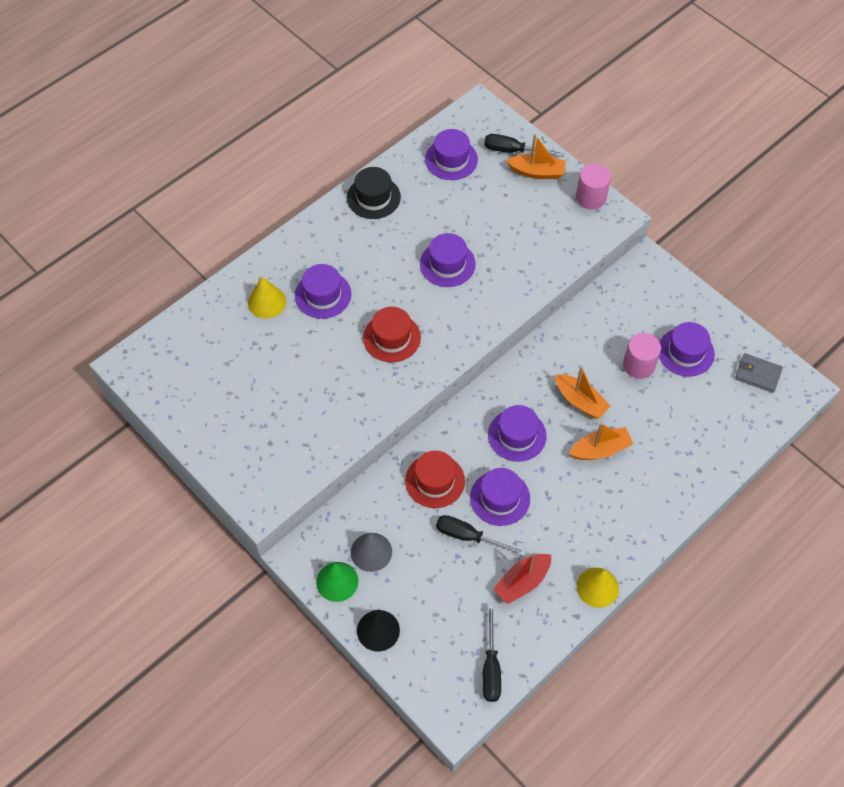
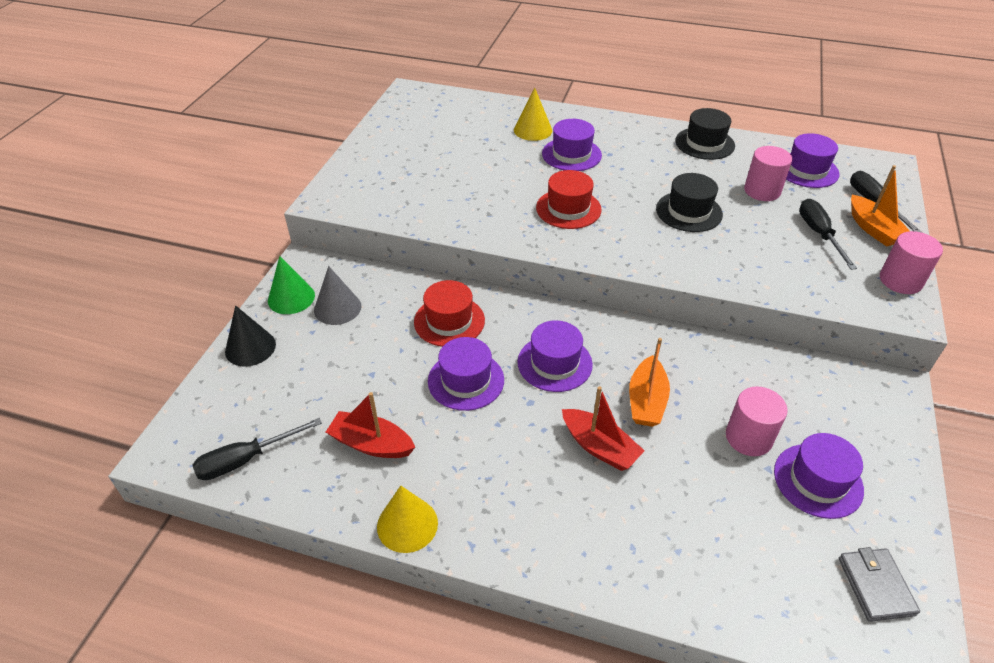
camera: 60 degrees right, 15 degrees down
(447, 264) = (689, 212): purple hat -> black hat
(455, 203) = (762, 191): none -> pink cylinder
(469, 536) = (401, 374): black screwdriver -> black screwdriver (819, 234)
(600, 449) = (599, 447): orange boat -> red boat

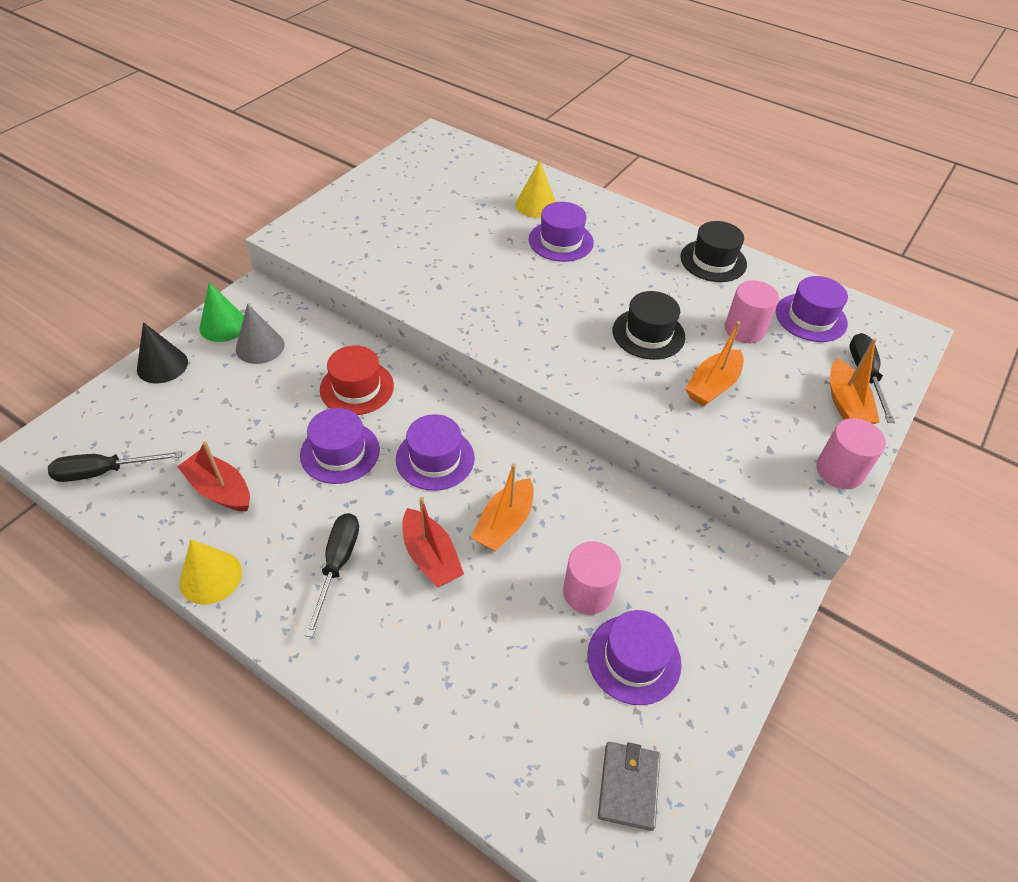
camera: 15 degrees right, 5 degrees up
(568, 209) = (522, 300): red hat -> none
(764, 240) = (712, 386): none -> orange boat
(819, 234) = (778, 394): black screwdriver -> black screwdriver (337, 565)

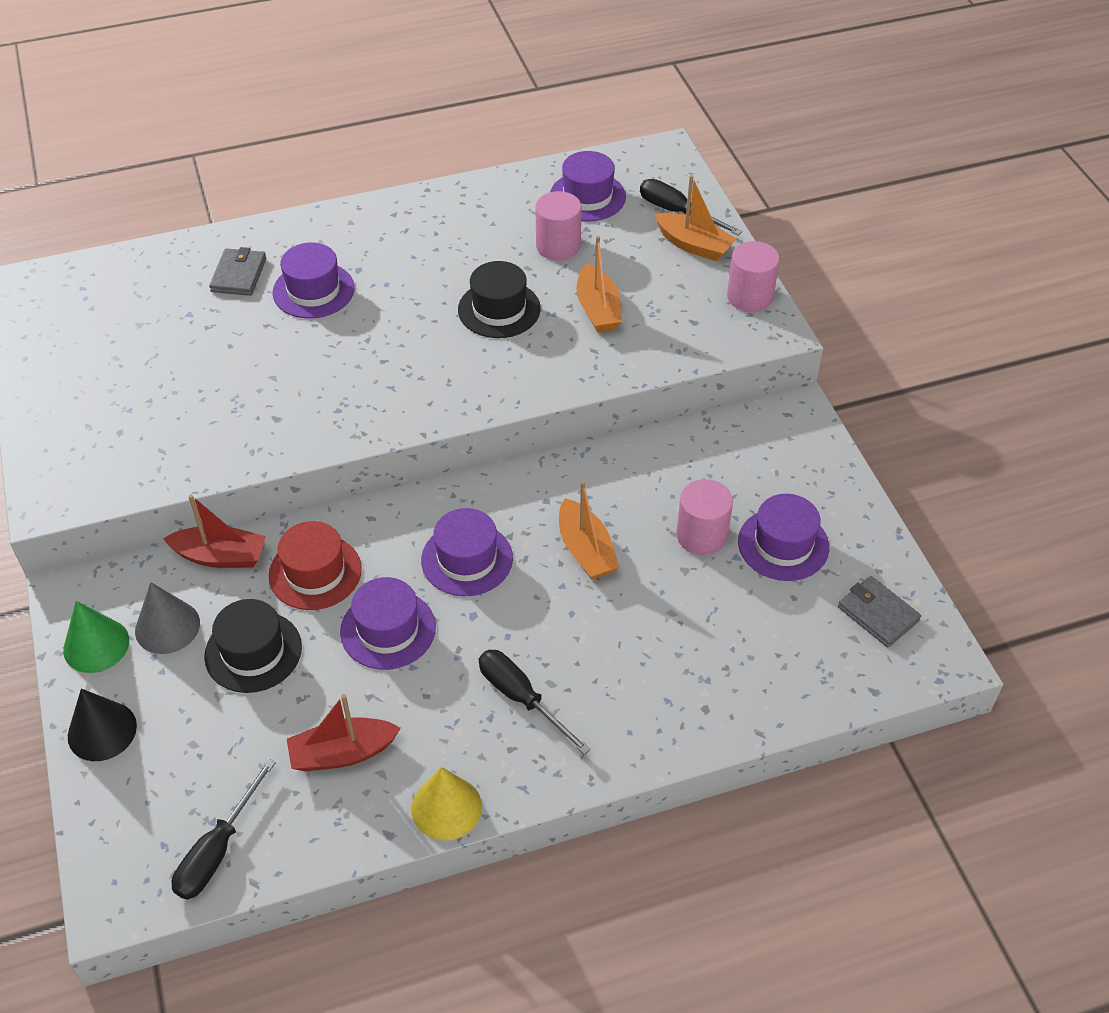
camera: 50 degrees left, 0 degrees up
(430, 557) = (573, 623): red boat -> red boat (220, 556)
(536, 205) = (239, 275): yellow cone -> grey wallet
(713, 261) = (457, 206): black hat -> black hat (253, 651)

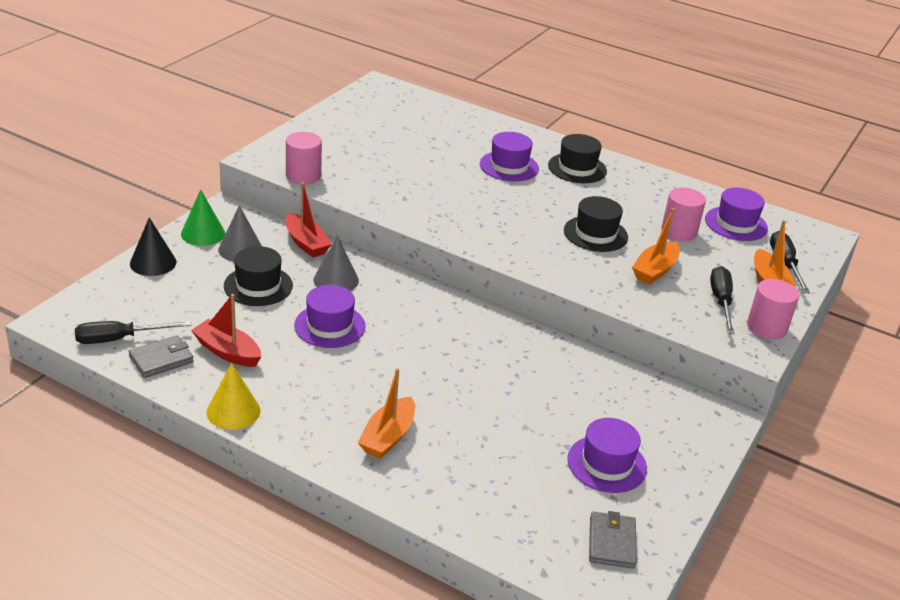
camera: 45 degrees right, 15 degrees down
(239, 275) = (482, 139): grey wallet -> grey wallet (161, 359)
(315, 572) = (336, 280): red hat -> grey cone
(376, 240) = (577, 168): none -> black hat
(467, 559) = (415, 331): purple hat -> none
(521, 698) = (343, 403): black screwdriver -> black screwdriver (721, 301)
(585, 550) = (484, 375): orange boat -> orange boat (388, 437)
(701, 535) = (562, 421): pink cylinder -> pink cylinder (303, 175)

